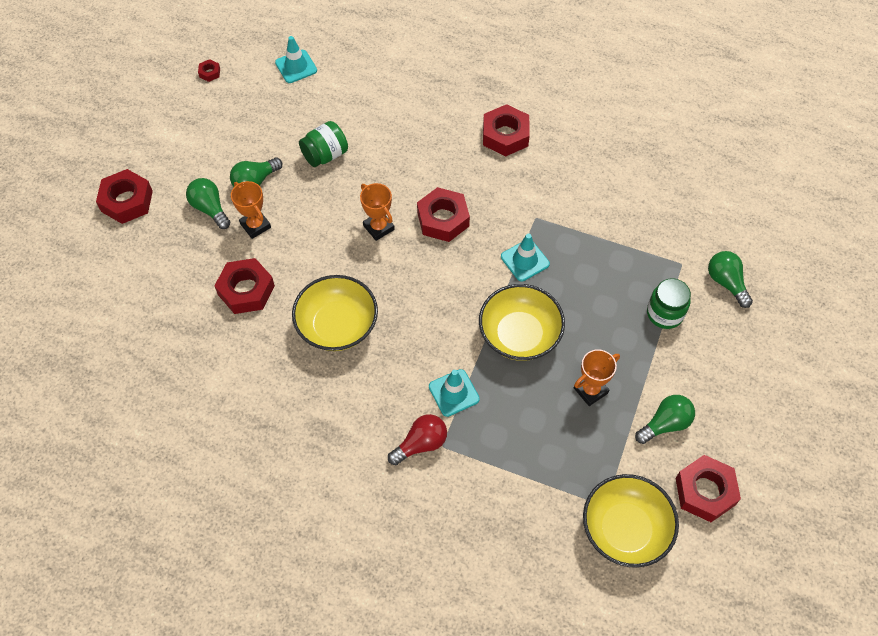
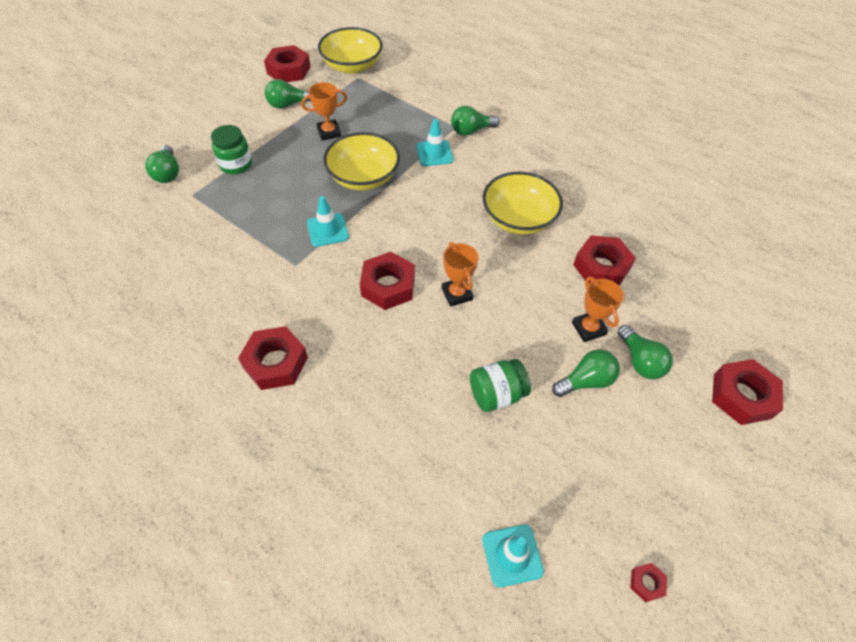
camera: 165 degrees left, 5 degrees down
(421, 444) = (471, 131): red light bulb -> green light bulb

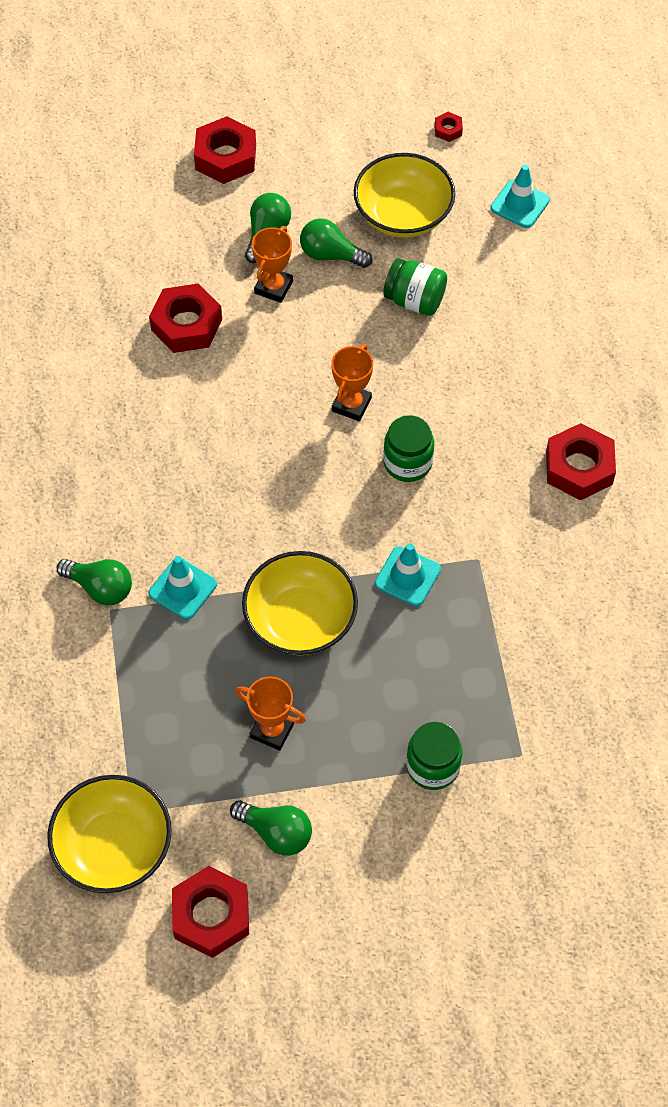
camera: 135 degrees left, 5 degrees up
(168, 173) = (527, 820): green light bulb -> none
(388, 286) = (407, 463): red nut -> green jar
(518, 219) = (197, 432): yellow bowl -> yellow bowl (403, 214)

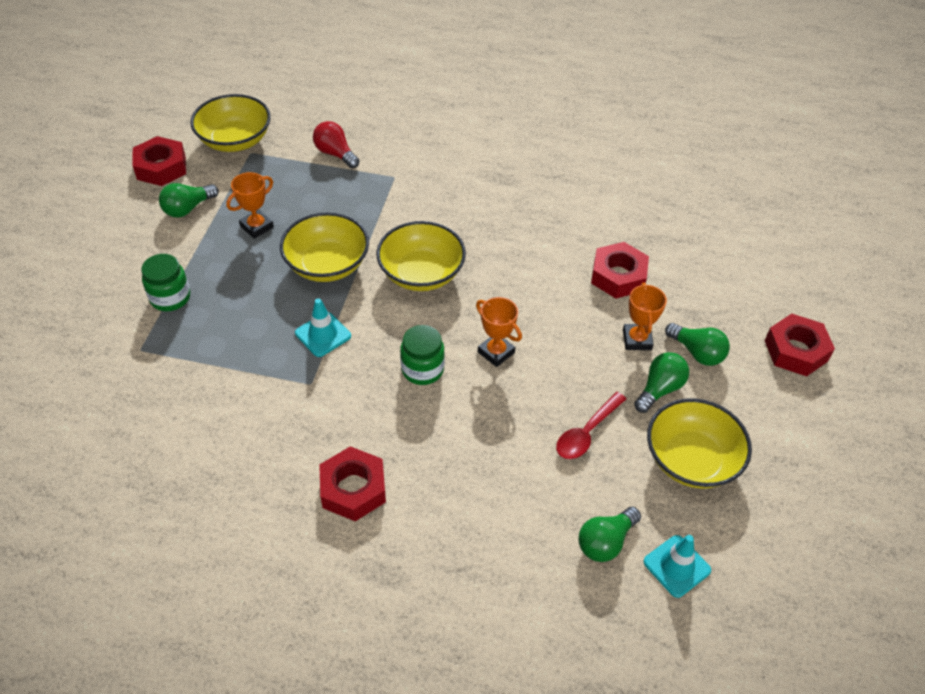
camera: 110 degrees right, 10 degrees down
(92, 700) = (335, 154): none -> red light bulb
(100, 588) = (413, 176): green light bulb -> green light bulb (605, 542)
(182, 589) = (388, 213): turquoise traffic cone -> none
(269, 515) = (421, 273): none -> yellow bowl
(273, 287) = (637, 340): orange trophy -> orange trophy turned 45 degrees clockwise
(414, 300) = (586, 433): green jar -> red spoon
(448, 130) = (795, 539): red nut -> none

